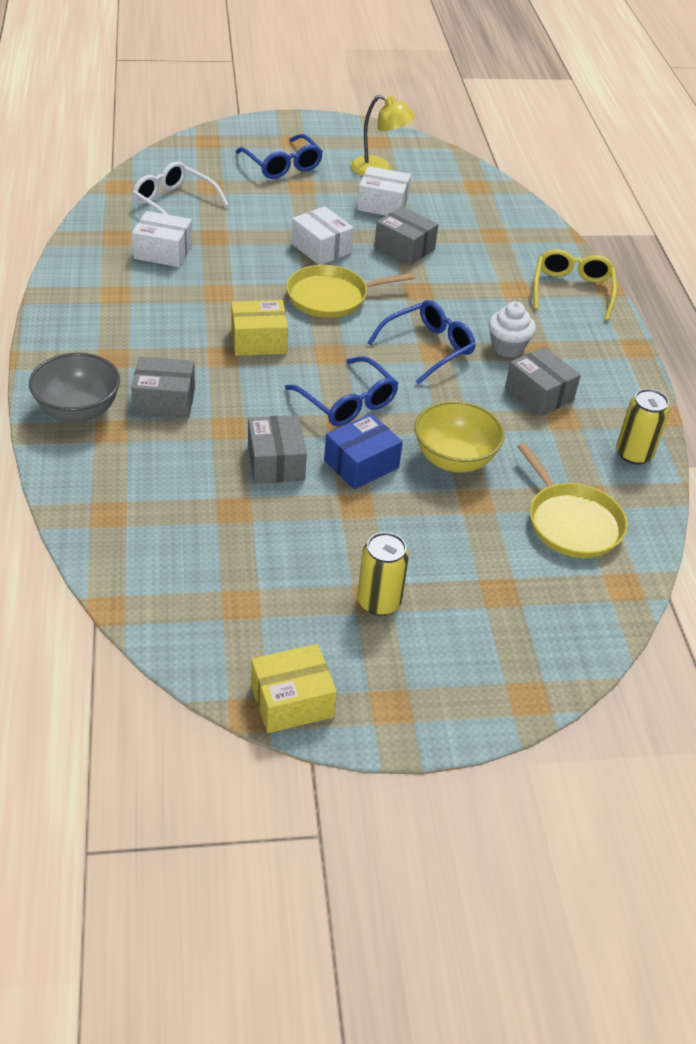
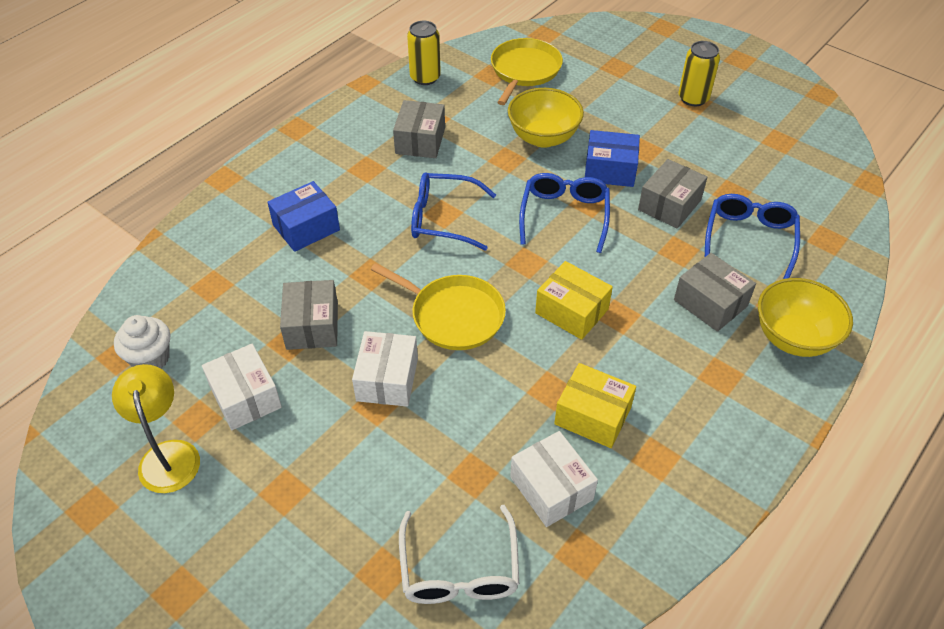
camera: 130 degrees left, 5 degrees up
(78, 411) = (793, 338): grey bowl -> yellow bowl
(282, 165) = (255, 548): blue glasses -> blue glasses (749, 238)
(292, 701) = (792, 87): yellow box -> yellow box (592, 416)
(503, 291) = (306, 227): none -> blue box
(507, 347) = (384, 183): white cupcake -> white cupcake (151, 358)
(572, 290) = (253, 194): yellow glasses -> none

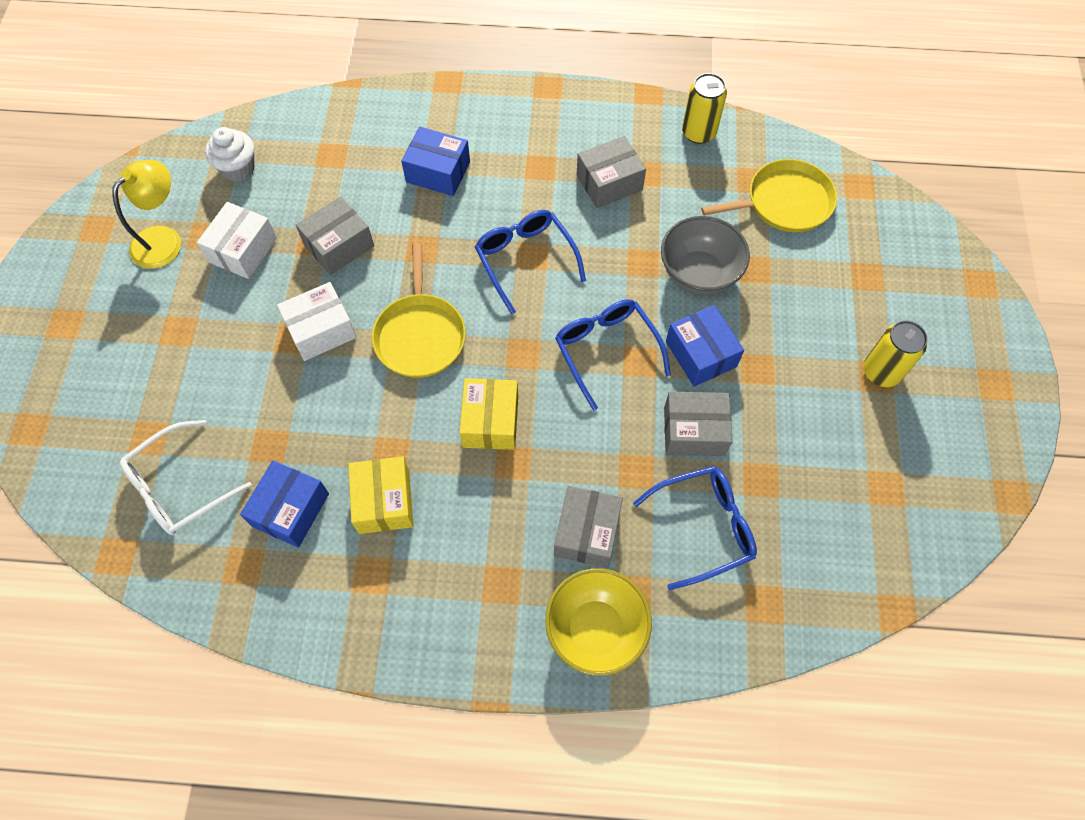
camera: 55 degrees right, 15 degrees up
(543, 137) = (698, 274): yellow bowl -> grey bowl
(551, 488) = (290, 510): white box -> blue box
(564, 215) = (606, 350): blue glasses -> blue glasses turned 90 degrees counterclockwise

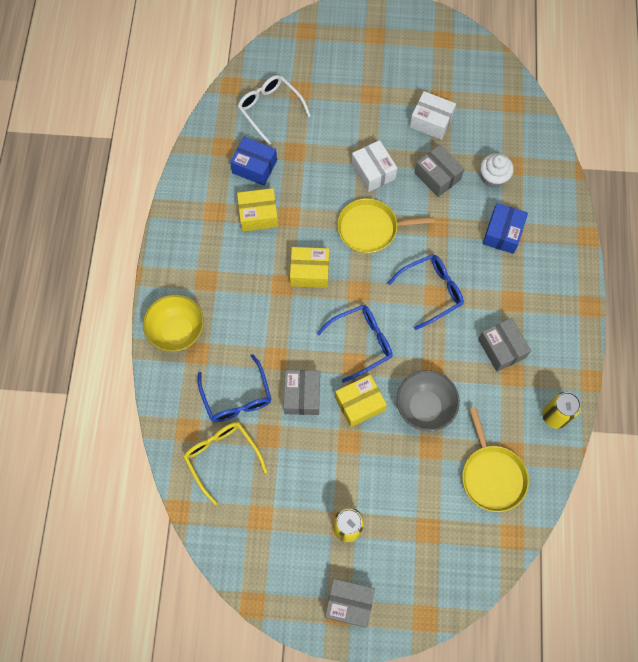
camera: 90 degrees right, 5 degrees up
(164, 239) = (437, 77): yellow lamp -> none
(238, 169) = (496, 111): white cupcake -> white cupcake (493, 178)
(587, 532) = (235, 327): grey box -> grey box (349, 603)
(701, 354) = (359, 404): blue box -> yellow box
(802, 547) = (222, 457): none -> yellow glasses

